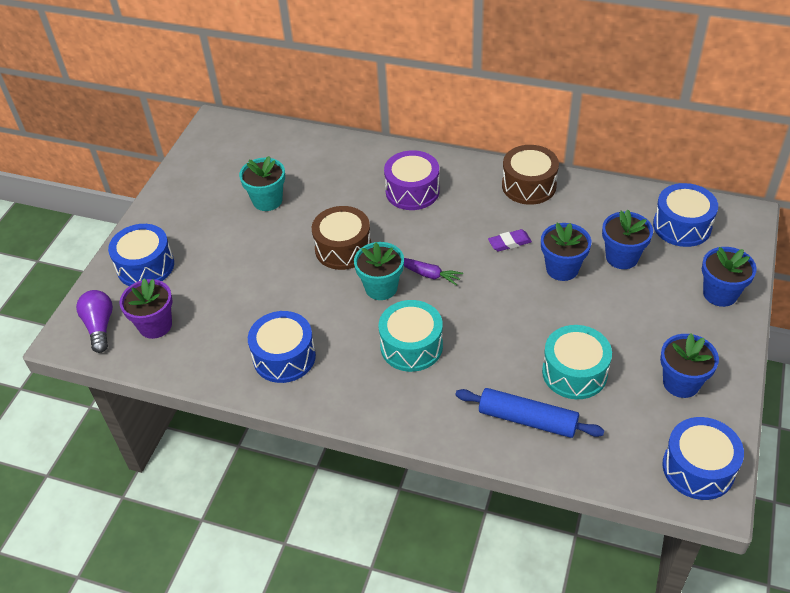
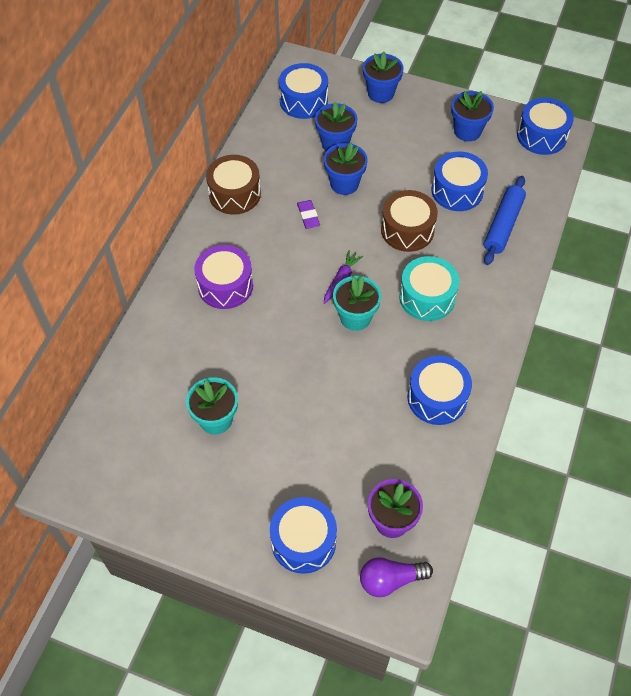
camera: 90 degrees left, 10 degrees up
(343, 248) = (299, 348): brown drum -> brown drum (407, 230)
(574, 372) = (457, 191): turquoise drum -> blue drum

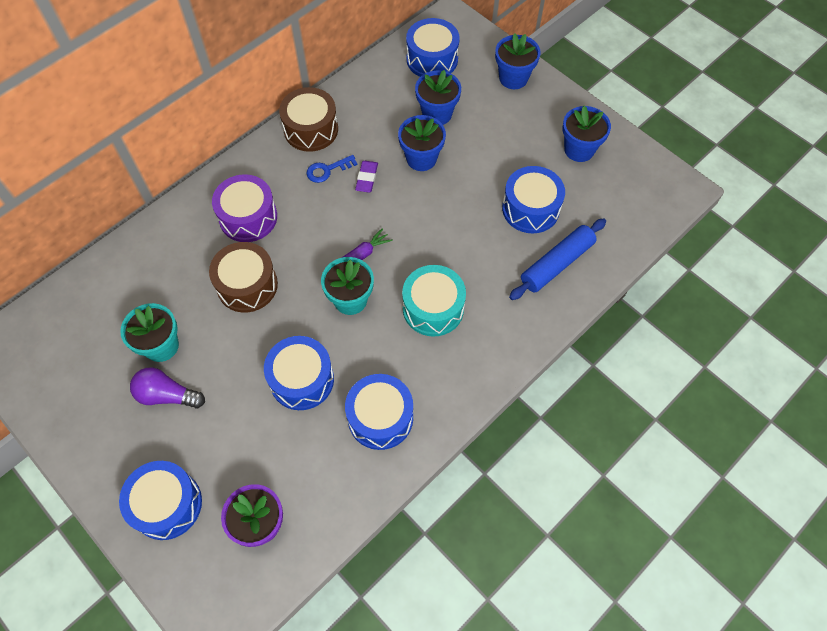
camera: 25 degrees right, 5 degrees up
(270, 222) = (327, 170): none -> blue key
(390, 580) = (223, 584): purple light bulb -> purple light bulb (167, 395)
(407, 230) = (455, 230): brown drum -> brown drum (247, 285)
(541, 136) = (656, 183): blue drum -> blue drum (302, 379)

